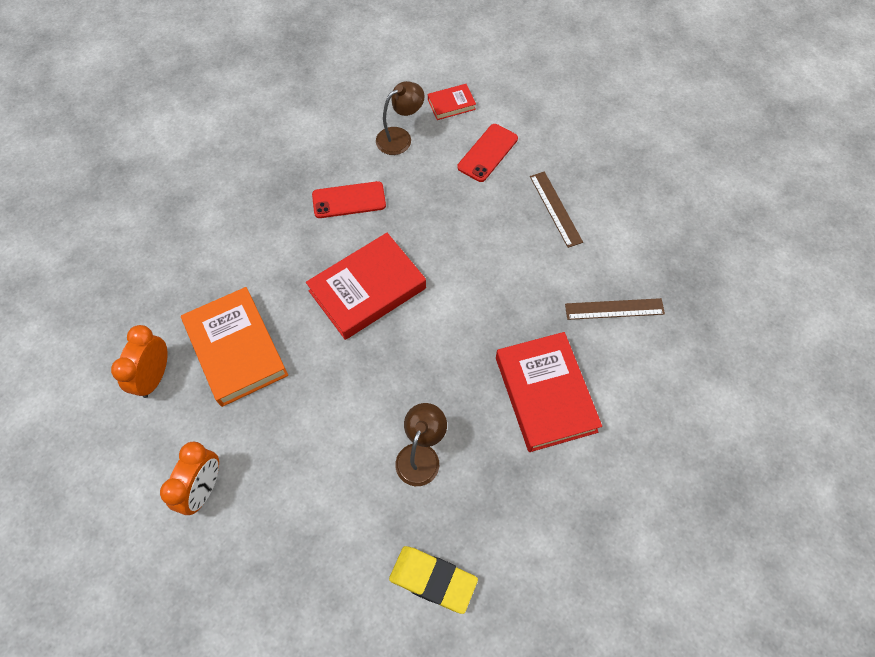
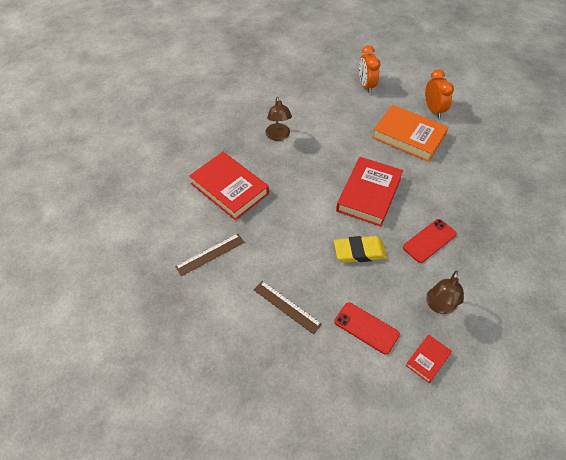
camera: 150 degrees right, 10 degrees down
(433, 580) = (241, 99): yellow eraser -> yellow eraser (359, 252)
(487, 153) = (366, 328): red phone -> red phone turned 60 degrees counterclockwise

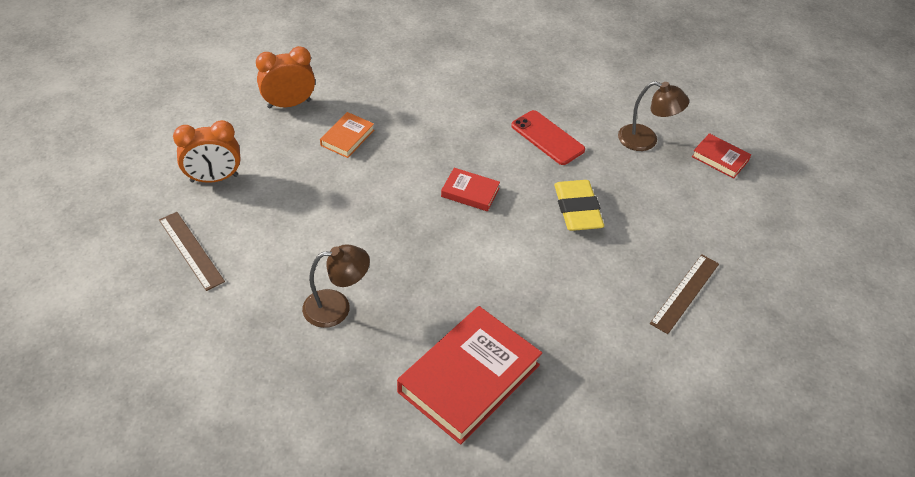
camera: 95 degrees left, 5 degrees down
(210, 254) = (614, 397): brown ruler -> brown ruler (191, 250)
(366, 328) = (694, 210): red phone -> none
(369, 194) = (470, 192): red book -> red book, size x0.48
(408, 136) = (347, 138): orange book -> orange book, size x0.48

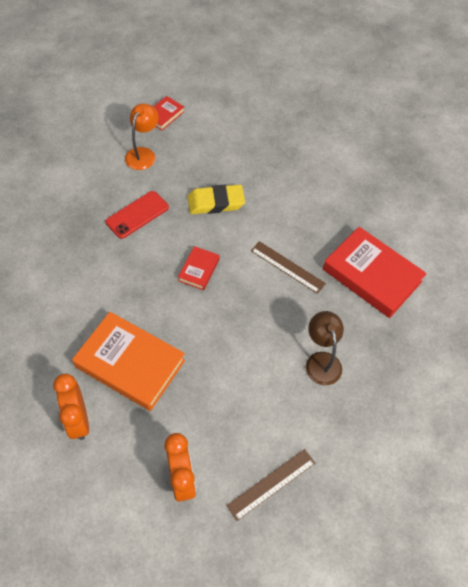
camera: 90 degrees left, 10 degrees up
(347, 138) = (130, 364): orange book -> orange book, size x2.07
(646, 140) = (143, 154): brown lamp -> orange lamp
(685, 293) = (289, 153): brown ruler -> brown ruler (287, 267)

